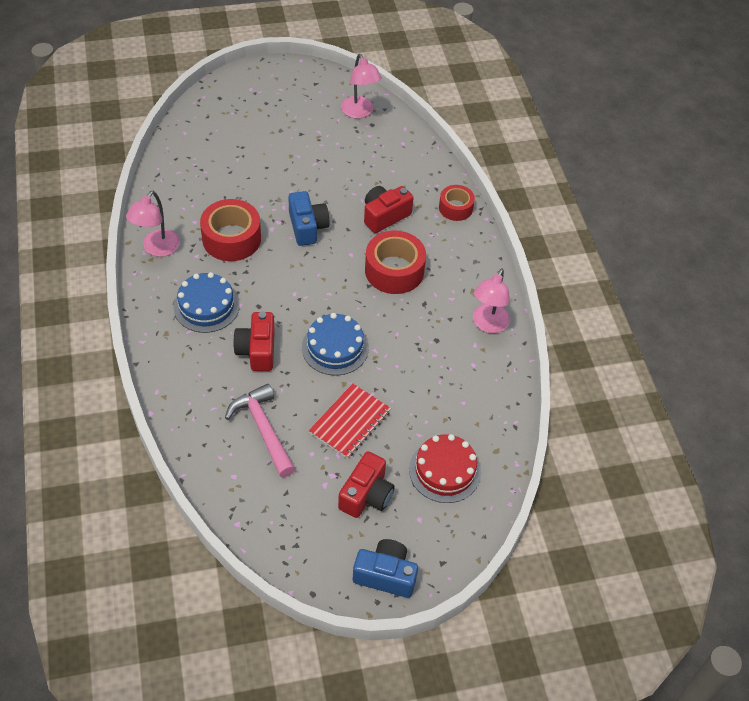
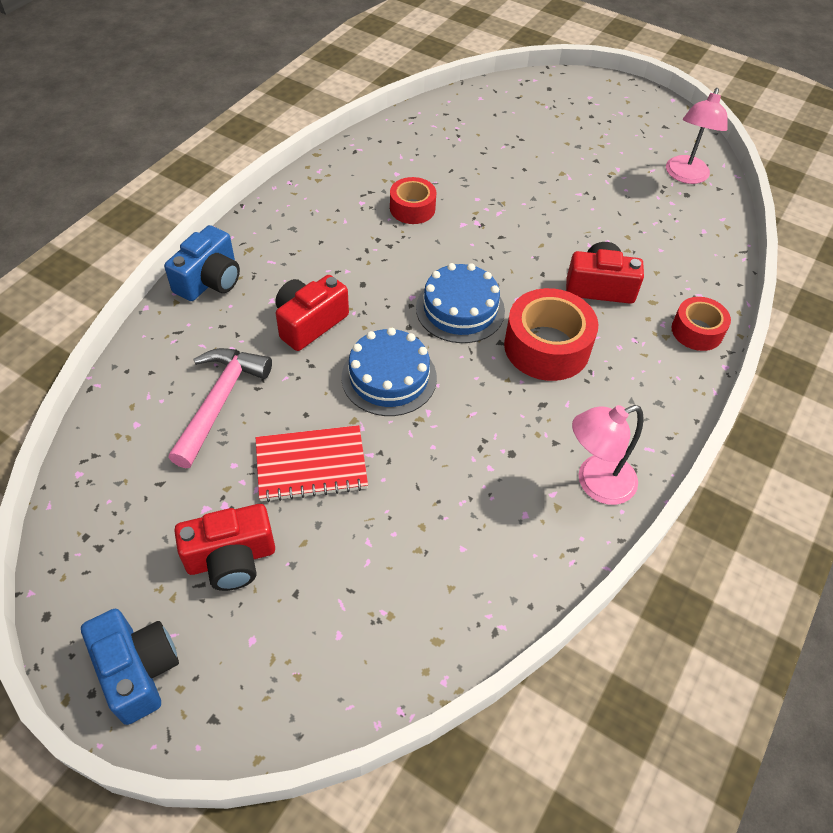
camera: 45 degrees right, 0 degrees up
(157, 249) = (334, 175): pink lamp -> none
(206, 306) = (314, 250): blue cake -> blue cake (460, 309)
(231, 239) = (412, 208): red tape -> red tape, size x0.61
(307, 227) = (501, 245): blue camera -> blue camera (209, 280)
(445, 470) = (347, 609): red cake -> none

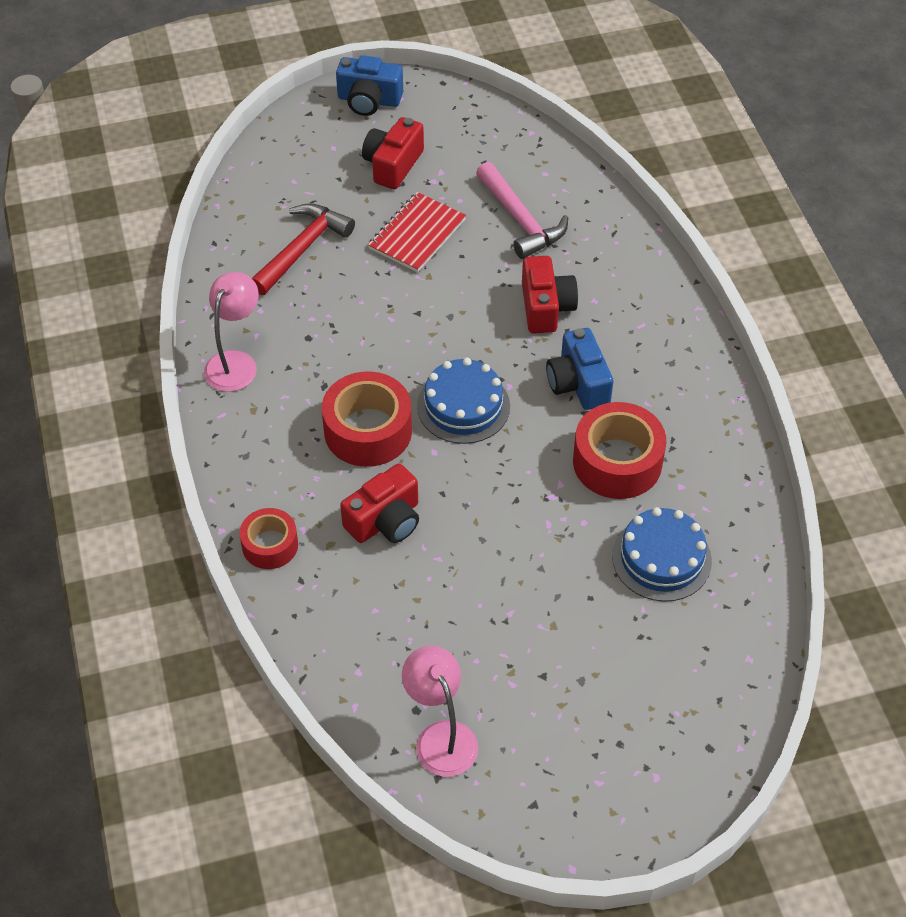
camera: 135 degrees right, 0 degrees up
(209, 280) = (654, 277): blue camera -> blue camera (578, 383)
(389, 377) = (444, 318): blue cake -> blue cake (661, 558)
(412, 208) = (617, 462): red tape -> red tape, size x1.65
(421, 543) = (302, 249): none -> red hammer

